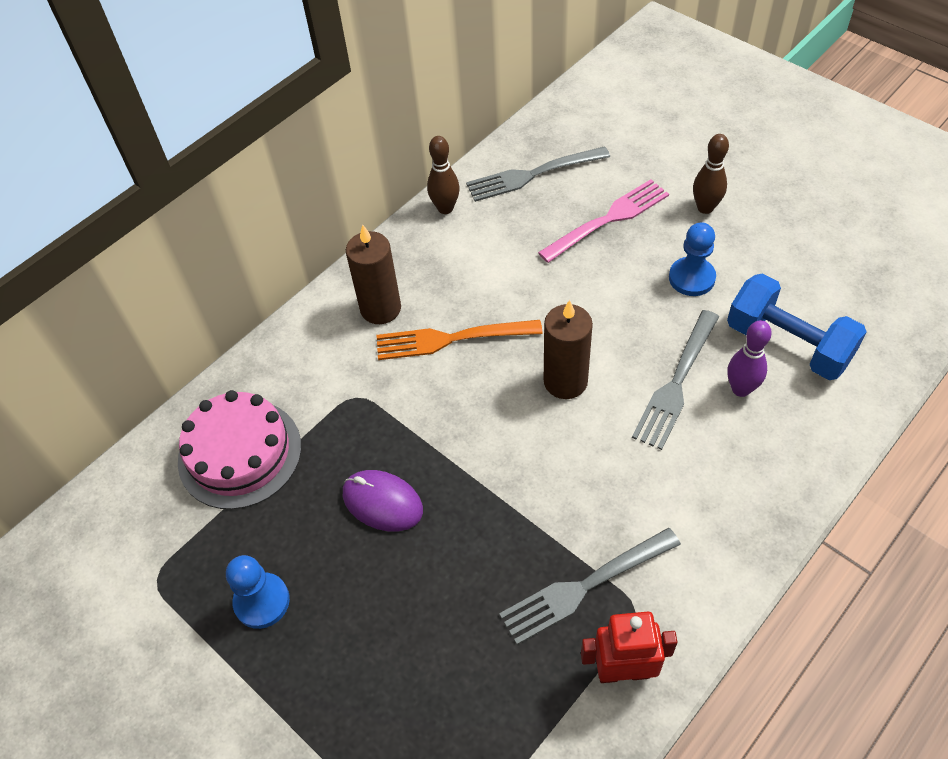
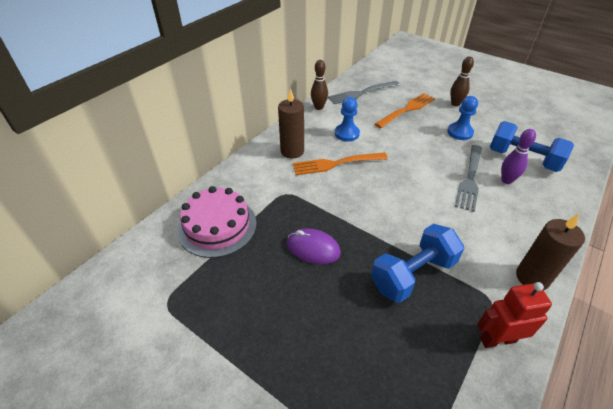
camera: 10 degrees left, 10 degrees down
(262, 601) = (242, 312): blue pawn -> blue pawn (347, 133)
(527, 558) = (413, 274): none -> blue dumbbell
(565, 381) = (407, 181): brown candle -> brown candle (532, 277)
(584, 586) = (454, 288): grey fork -> none
(608, 219) = (407, 109): pink fork -> orange fork

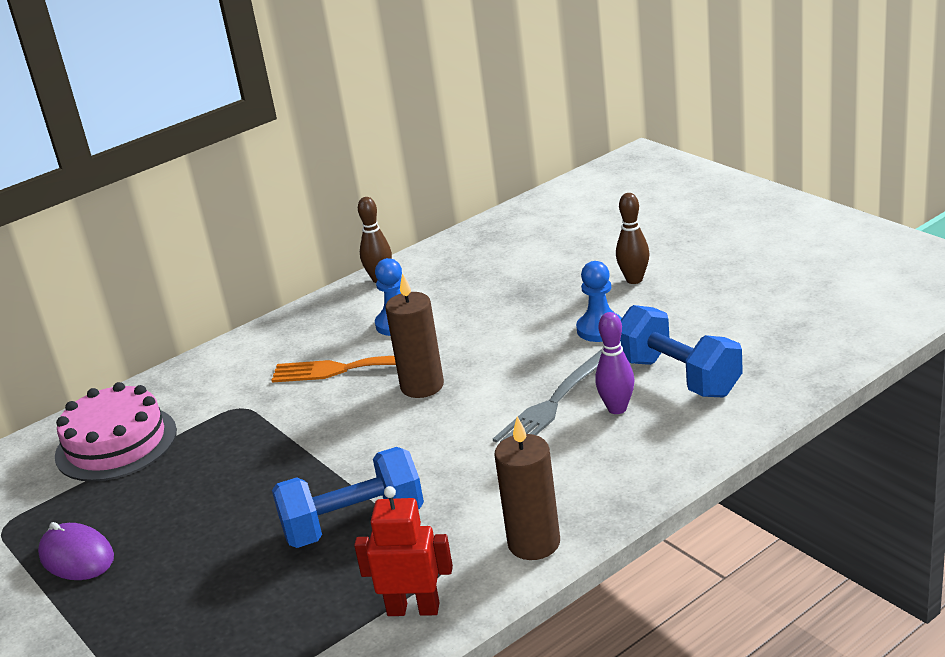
camera: 20 degrees right, 15 degrees down
(292, 151) = (289, 347): brown candle -> brown candle (422, 386)
(313, 248) = (233, 480): purple mouse -> purple mouse (77, 556)
(361, 93) = (473, 256): grey fork -> none
(407, 109) = (534, 287): orange fork -> none

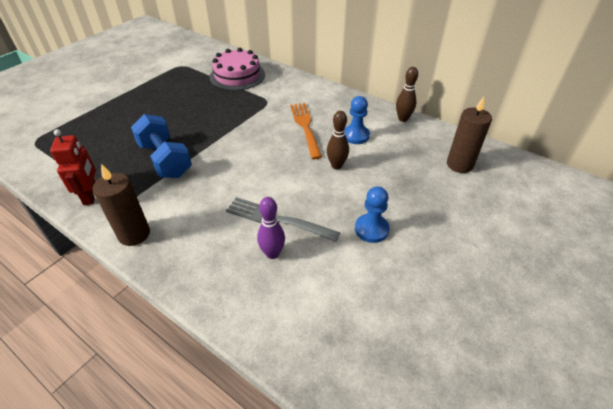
camera: 70 degrees right, 15 degrees up
(77, 556) = (157, 87): purple mouse -> none
(422, 386) = (291, 158): brown candle -> brown candle (459, 165)
(634, 280) = (447, 239): brown bowling pin -> brown bowling pin (336, 165)
(678, 377) = (315, 285): blue dumbbell -> none

